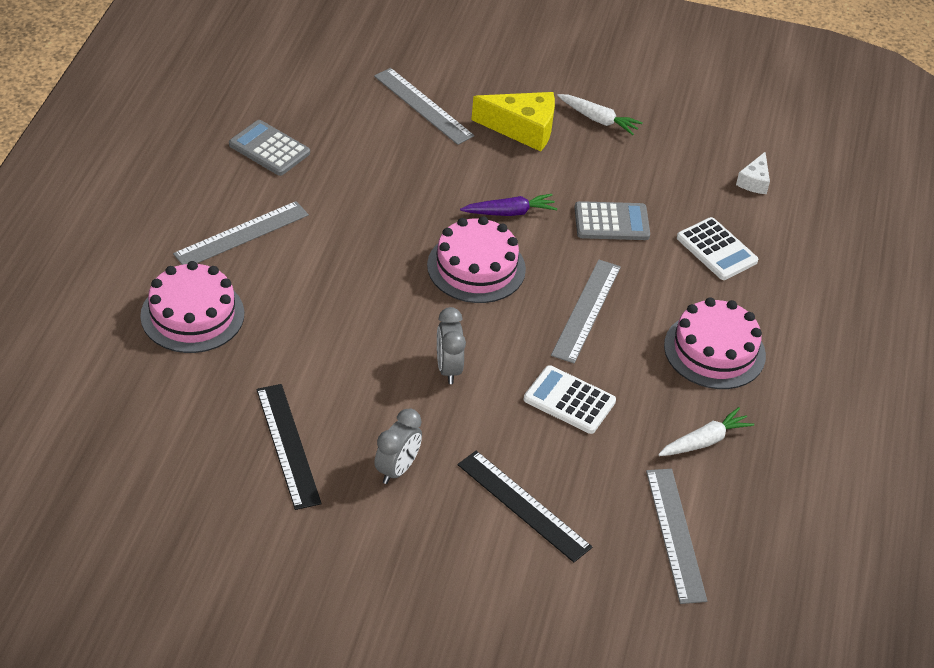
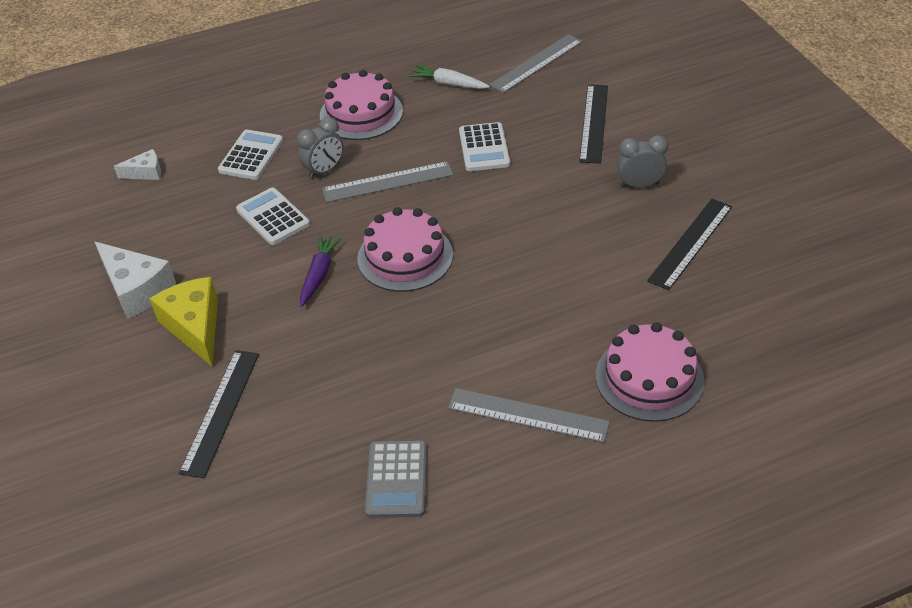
camera: 120 degrees left, 0 degrees up
(423, 106) = (220, 411): grey ruler -> black ruler
(448, 369) = (525, 212): grey clock -> grey clock (324, 170)
(509, 212) = (319, 274): purple carrot -> purple carrot turned 60 degrees clockwise
(598, 119) = (137, 289): white carrot -> white cheese
(611, 222) = (273, 217): grey calculator -> white calculator

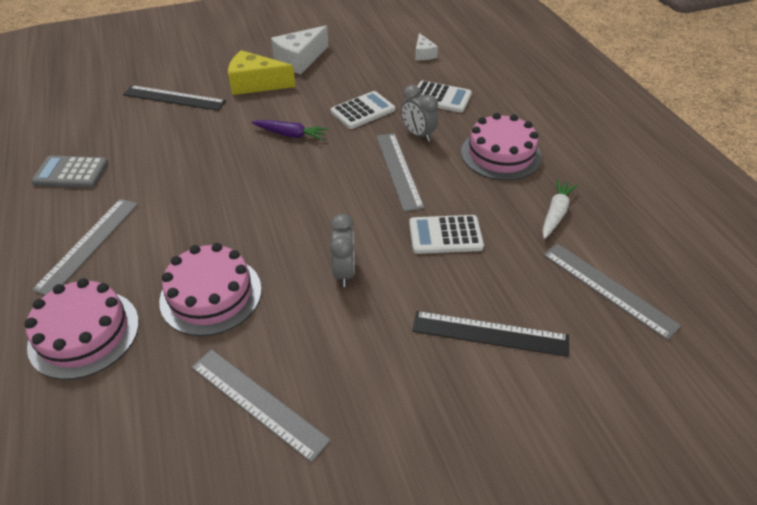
camera: 90 degrees right, 0 degrees up
(195, 327) = (255, 84): yellow cheese -> yellow cheese turned 150 degrees counterclockwise
(405, 256) = (298, 179): pink cake -> pink cake (211, 294)
(639, 185) = (369, 365): grey clock -> grey clock (344, 272)
(691, 243) = (258, 402): black ruler -> grey ruler

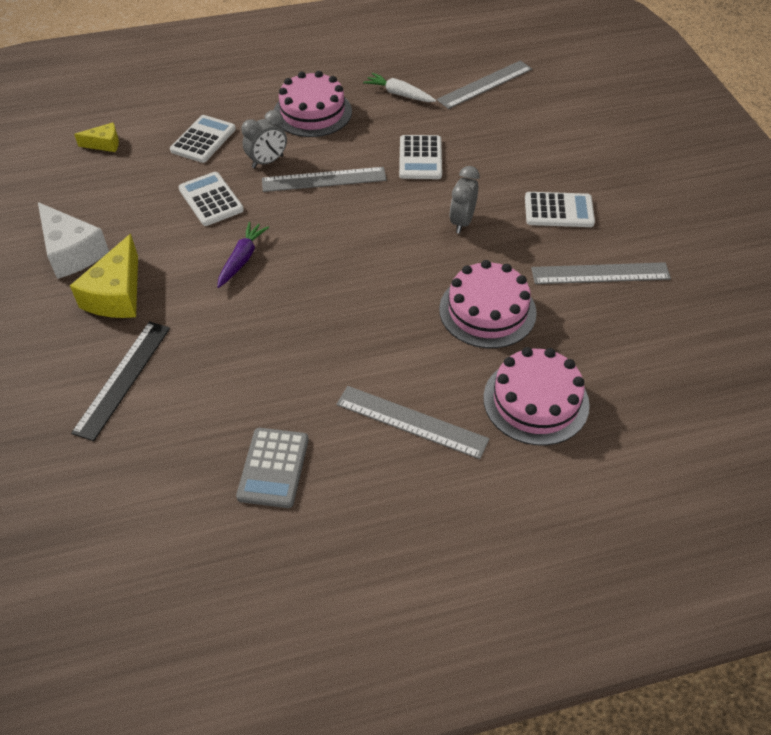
camera: 85 degrees left, 5 degrees up
(258, 402) = (600, 273): grey ruler -> grey ruler turned 45 degrees clockwise
(344, 272) = (462, 222): grey clock -> grey clock turned 75 degrees counterclockwise
(370, 362) = (558, 210): none -> white calculator
(423, 54) = (104, 144): white cheese -> yellow cheese
(490, 333) = (528, 147): black ruler -> none

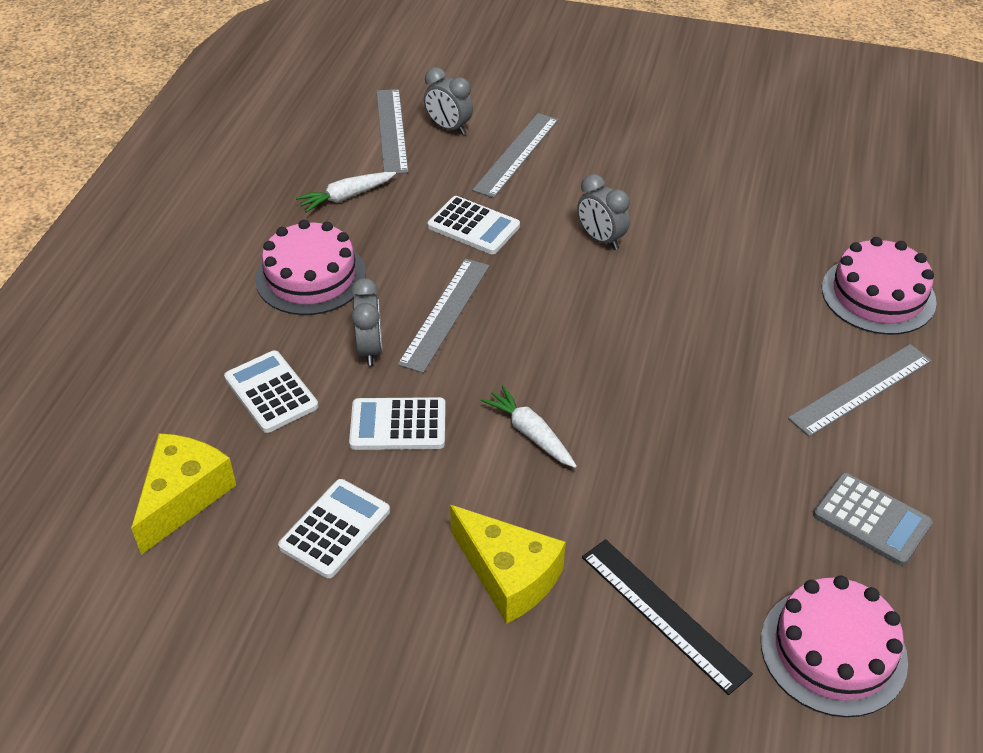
camera: 60 degrees left, 5 degrees down
(72, 252) = (389, 600): white cheese -> none
(104, 144) = (183, 497): yellow cheese -> yellow cheese, size x1.83
(242, 259) = (530, 433): purple carrot -> white carrot
(487, 311) = (742, 276): pink cake -> pink cake (833, 650)
(514, 106) = (449, 128): none -> grey clock
(558, 210) = (634, 170): white calculator -> white calculator (335, 529)
(600, 273) = (740, 184): grey ruler -> grey ruler (516, 154)

